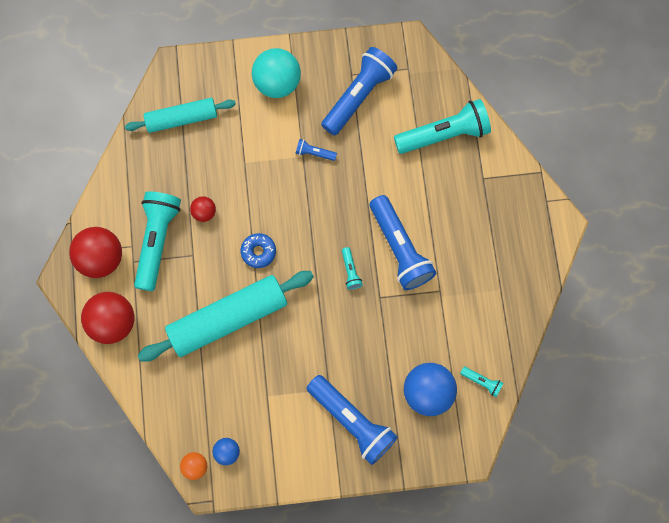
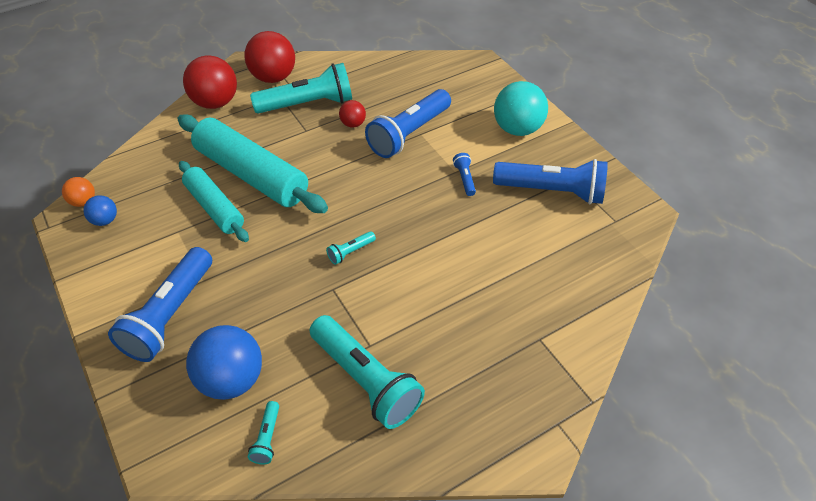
camera: 65 degrees right, 25 degrees down
(182, 118) = (435, 82): turquoise rolling pin -> turquoise rolling pin (215, 207)
(258, 252) = (333, 173): blue donut -> none
(399, 249) = (401, 287): blue flashlight -> blue flashlight (408, 134)
(444, 134) = (565, 280): turquoise flashlight -> turquoise flashlight (365, 380)

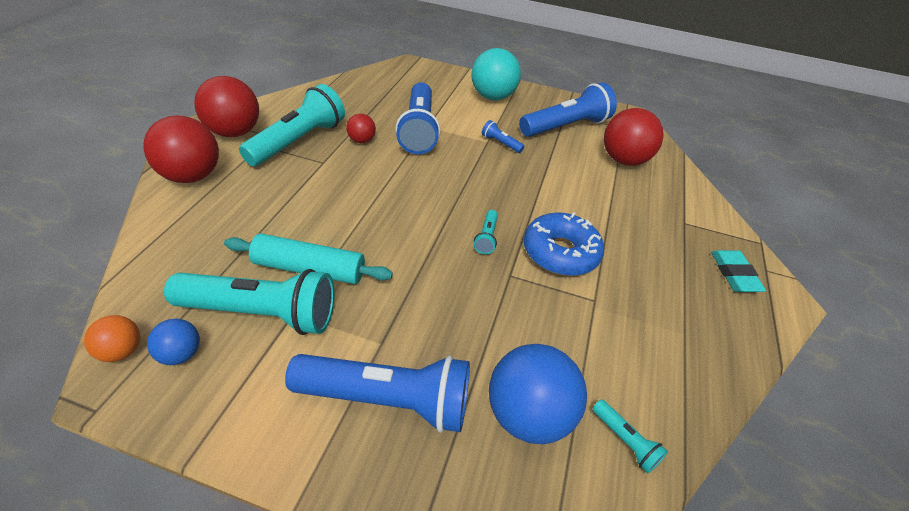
camera: 45 degrees left, 5 degrees down
(170, 315) = (387, 400): blue flashlight -> blue flashlight turned 60 degrees counterclockwise
(252, 174) = (313, 221): turquoise rolling pin -> none
(365, 380) = (628, 329): turquoise flashlight -> turquoise flashlight (262, 313)
(391, 296) = (560, 252): none -> blue donut
(518, 406) = (734, 274): none -> turquoise eraser
(565, 252) = (624, 160): none -> red ball

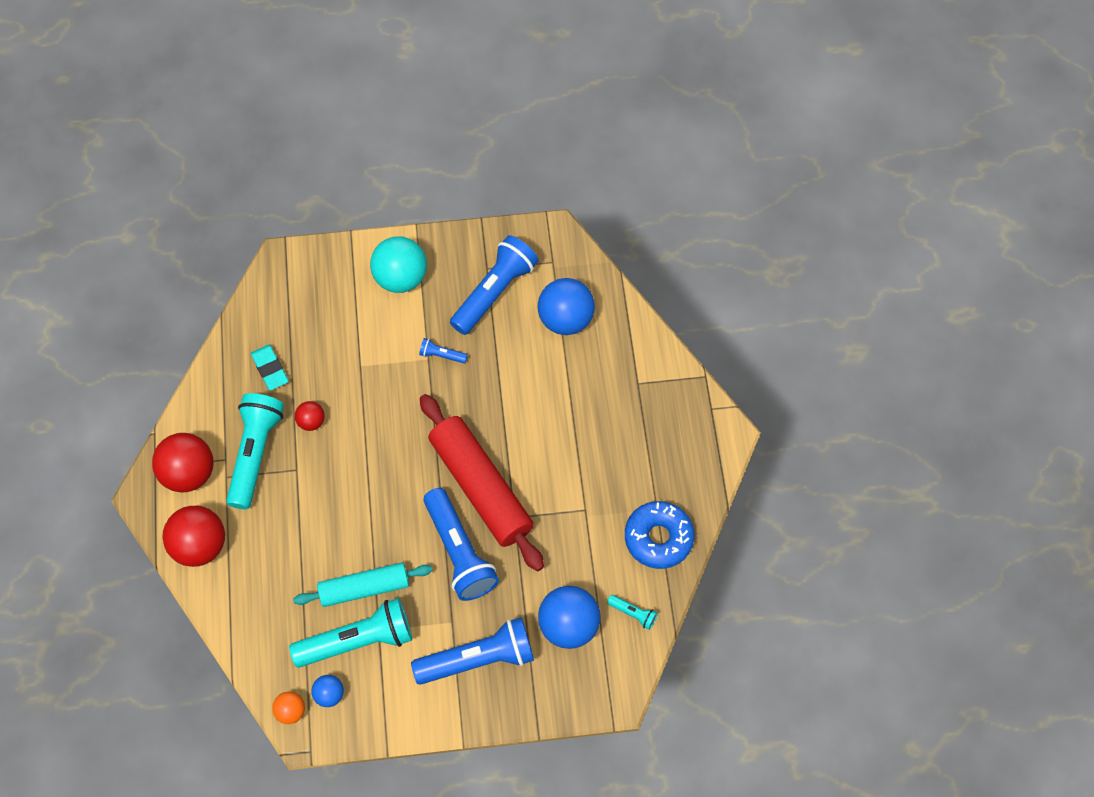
camera: 20 degrees left, 20 degrees up
(418, 130) = (355, 376): blue flashlight -> blue flashlight (459, 552)
(486, 238) = (480, 487): turquoise flashlight -> red rolling pin
(560, 252) = (544, 473): blue donut -> blue donut (658, 538)
(624, 160) = (566, 319): red ball -> blue ball
(734, 274) = (686, 427): turquoise eraser -> turquoise eraser (270, 369)

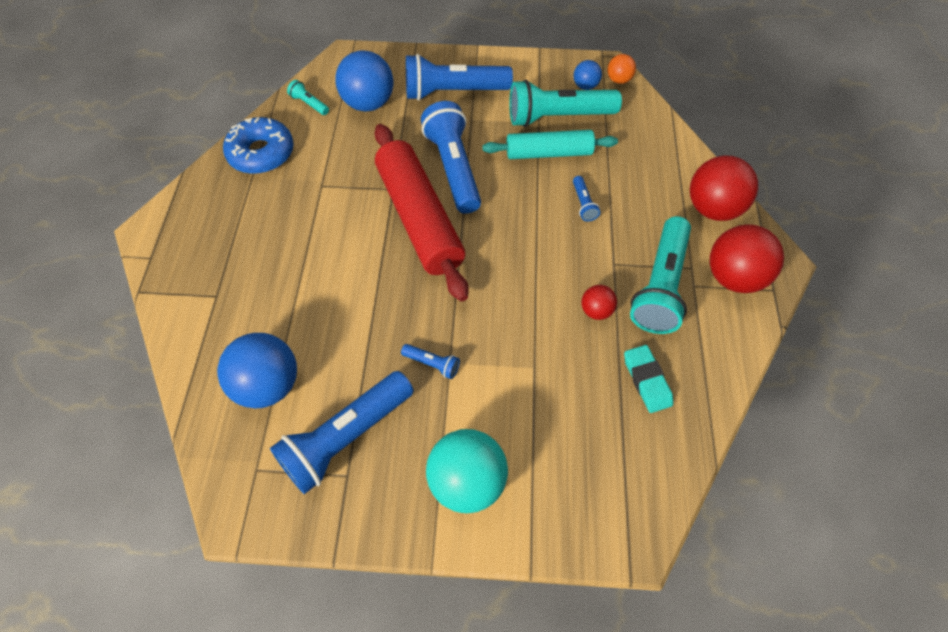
camera: 170 degrees left, 5 degrees down
(326, 530) = (583, 204): none -> blue flashlight

